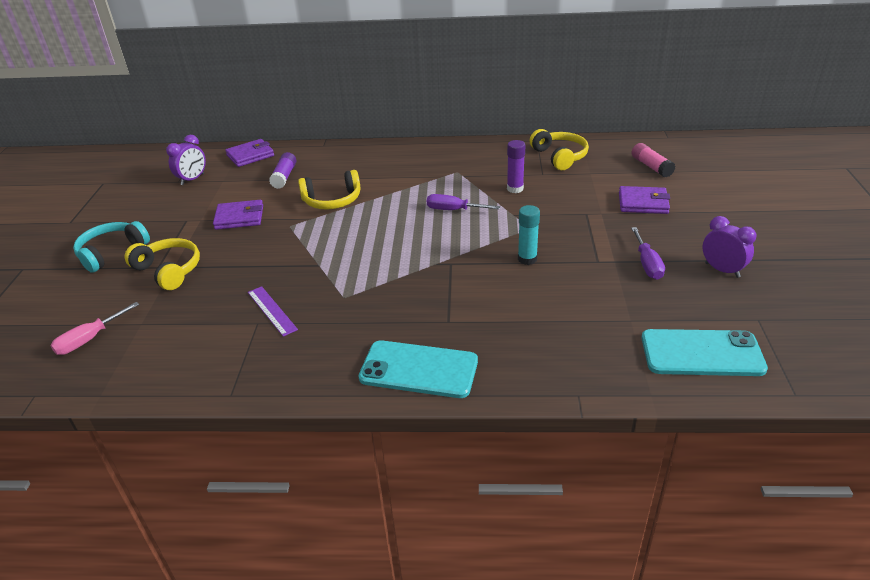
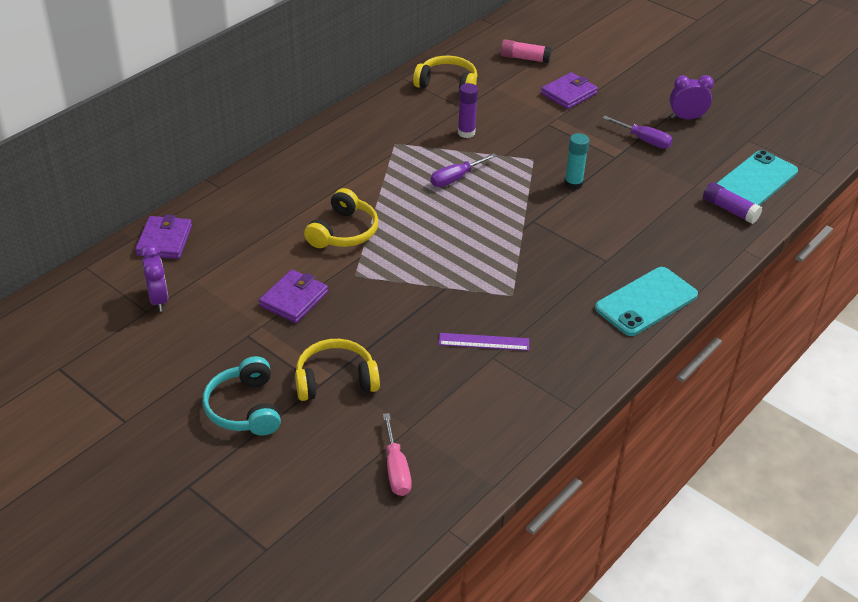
camera: 55 degrees left, 5 degrees up
(284, 177) = (250, 239): purple glue stick -> purple glue stick (730, 210)

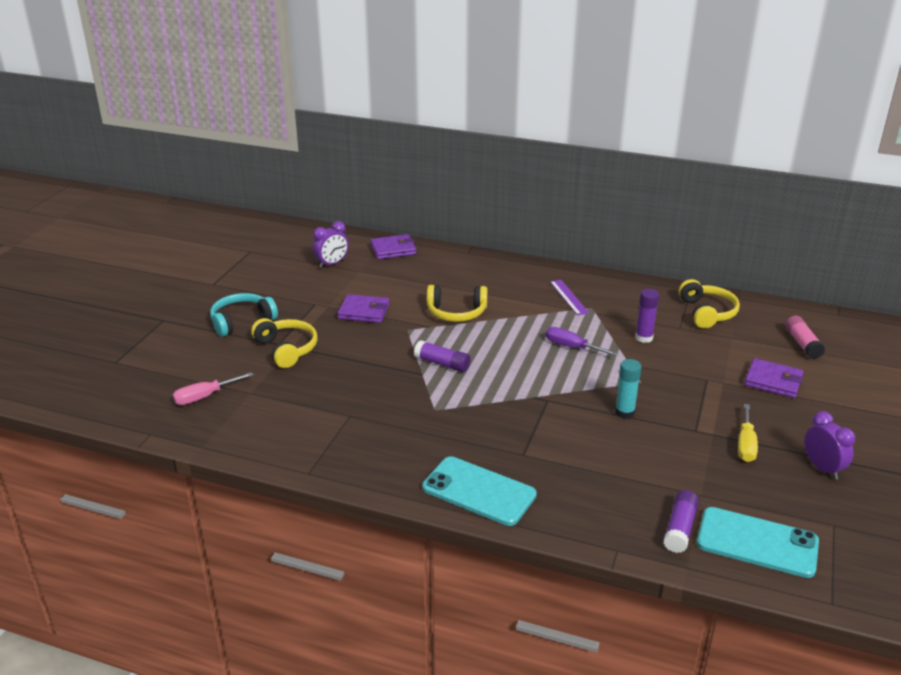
camera: 70 degrees right, 10 degrees down
(435, 269) = (442, 364): none -> purple glue stick
(484, 342) = (366, 407): purple ruler -> purple ruler (569, 297)
(644, 140) = (745, 444): purple screwdriver -> yellow screwdriver

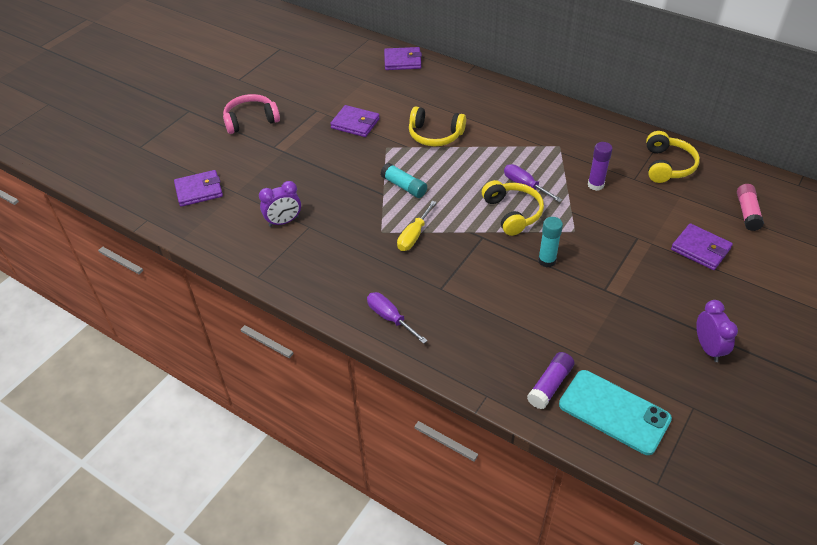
camera: 15 degrees right, 15 degrees up
(205, 397) = (199, 190): pink screwdriver -> purple wallet
(242, 321) = (251, 120): turquoise headphones -> pink headphones
(286, 349) = (278, 153): yellow headphones -> yellow headphones (512, 213)
(332, 264) = (344, 70): purple clock -> purple clock (283, 221)
(442, 364) = (404, 186): purple glue stick -> turquoise glue stick
(479, 491) = (390, 318): turquoise phone -> purple screwdriver
(569, 297) = (542, 132): purple ruler -> none
(745, 444) = (645, 311): yellow screwdriver -> yellow screwdriver (414, 236)

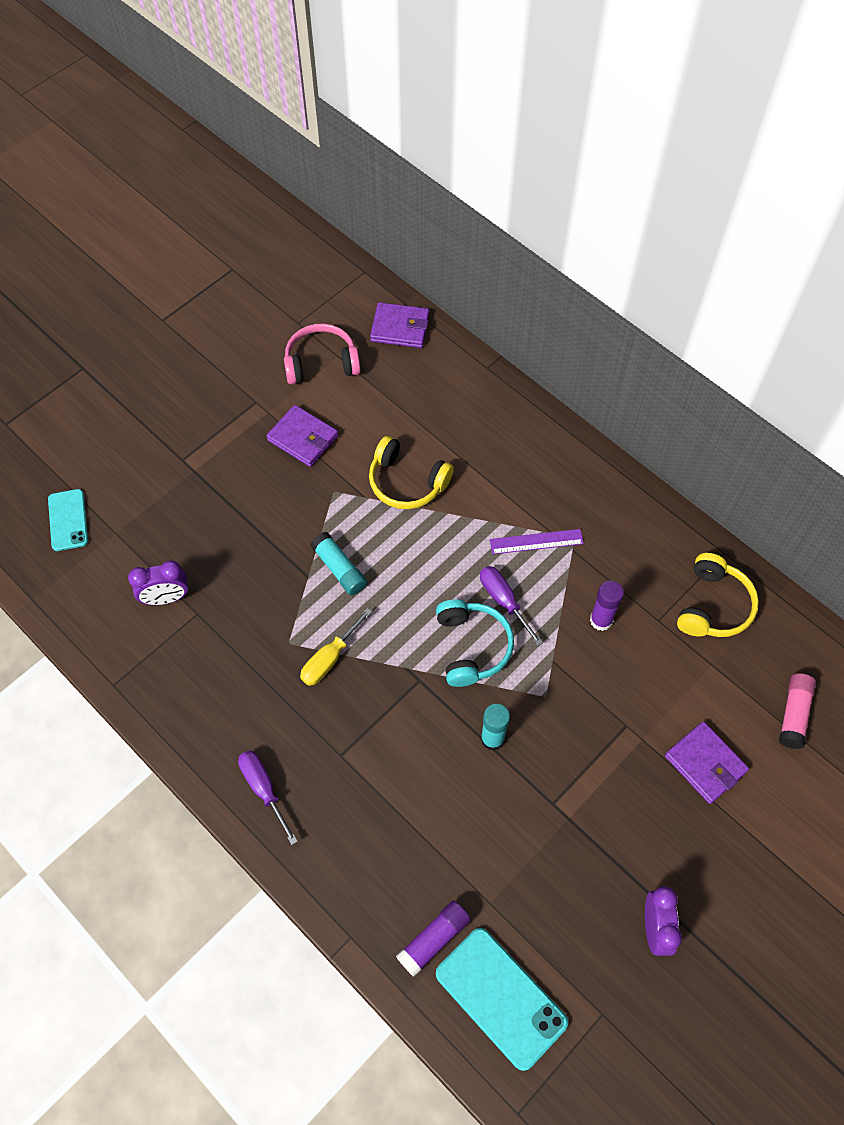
camera: 10 degrees right, 15 degrees up
(199, 190) = (68, 520): purple wallet -> turquoise phone
(251, 120) = (162, 403): pink headphones -> pink headphones (321, 363)
(512, 213) = (472, 647): yellow headphones -> turquoise headphones
(535, 152) = (536, 542): none -> purple ruler

